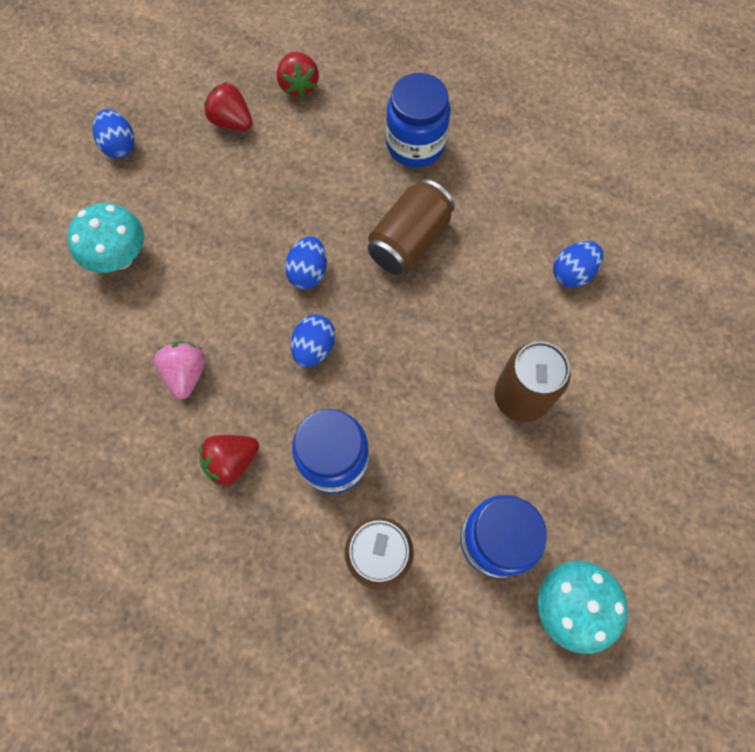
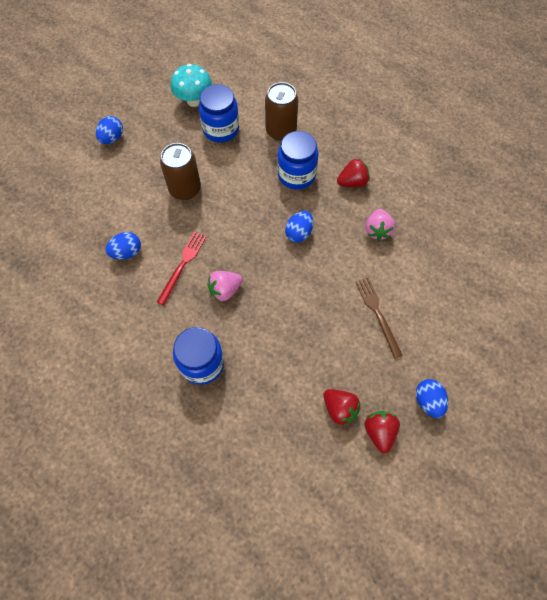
camera: 170 degrees left, 5 degrees down
(120, 257) = (422, 310): turquoise mushroom -> none
(185, 242) = (377, 314): none -> brown fork
(298, 85) = (282, 435): red strawberry -> red strawberry (379, 432)
(308, 272) = (296, 280): blue egg -> blue egg (112, 138)
(409, 241) = (225, 290): brown can -> pink strawberry
(482, 267) = (182, 265): none -> red fork

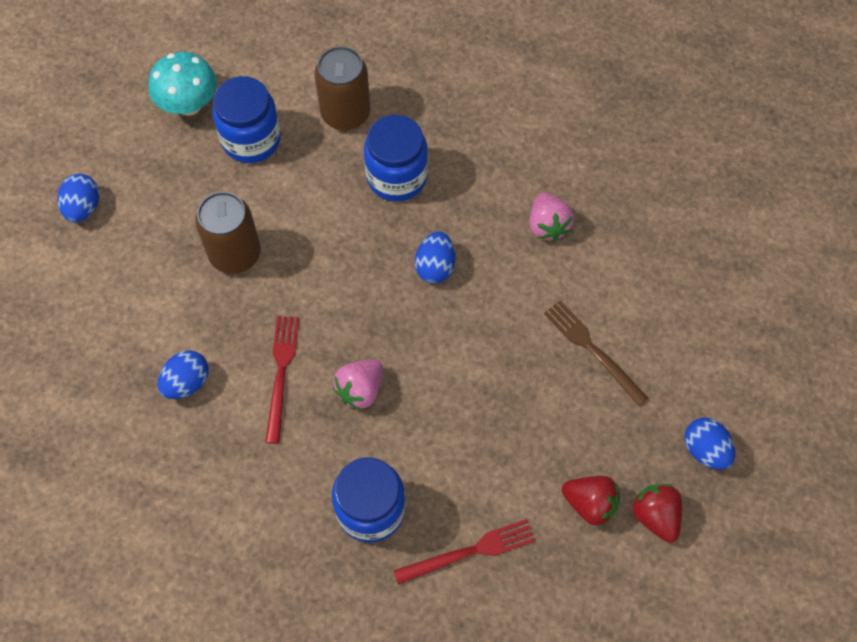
camera: 20 degrees left, 0 degrees up
(251, 411) = (469, 551): none -> red fork
(352, 182) = (484, 162): red strawberry -> none

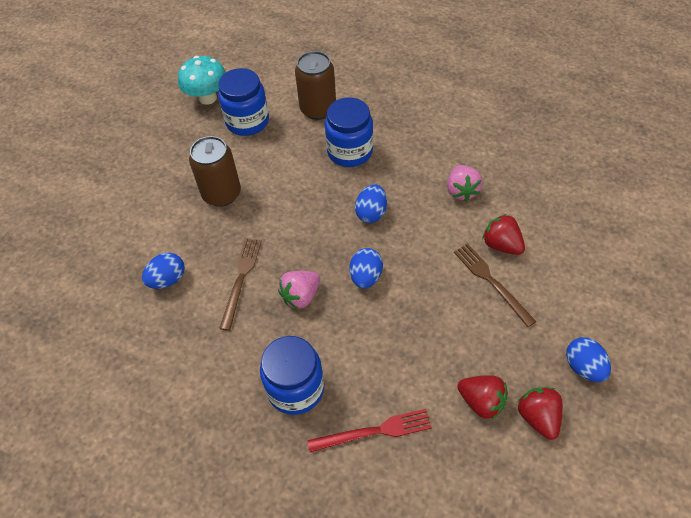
camera: 10 degrees right, 10 degrees down
(83, 207) = (119, 157): blue egg -> blue egg (366, 277)
(281, 373) = (241, 279): red fork -> brown fork
(602, 298) = (501, 245): none -> red strawberry

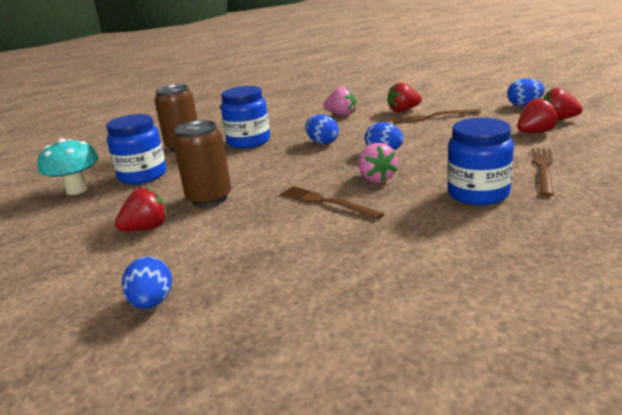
camera: 60 degrees left, 30 degrees down
(162, 185) = (146, 228): none -> red strawberry
(167, 279) = (280, 242): blue egg -> blue egg (152, 303)
(374, 431) = (543, 169): red fork -> brown fork

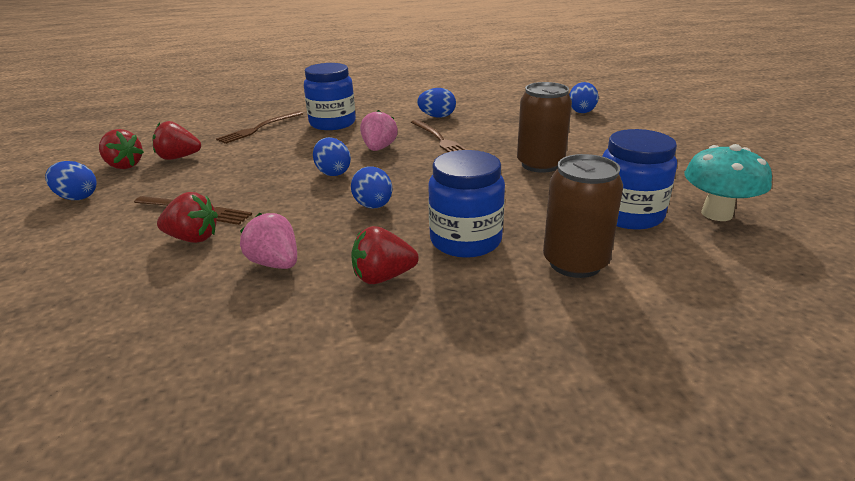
camera: 160 degrees left, 5 degrees up
(146, 228) = (599, 150): red strawberry -> red strawberry (383, 277)
(364, 236) = (437, 116): none -> blue egg

